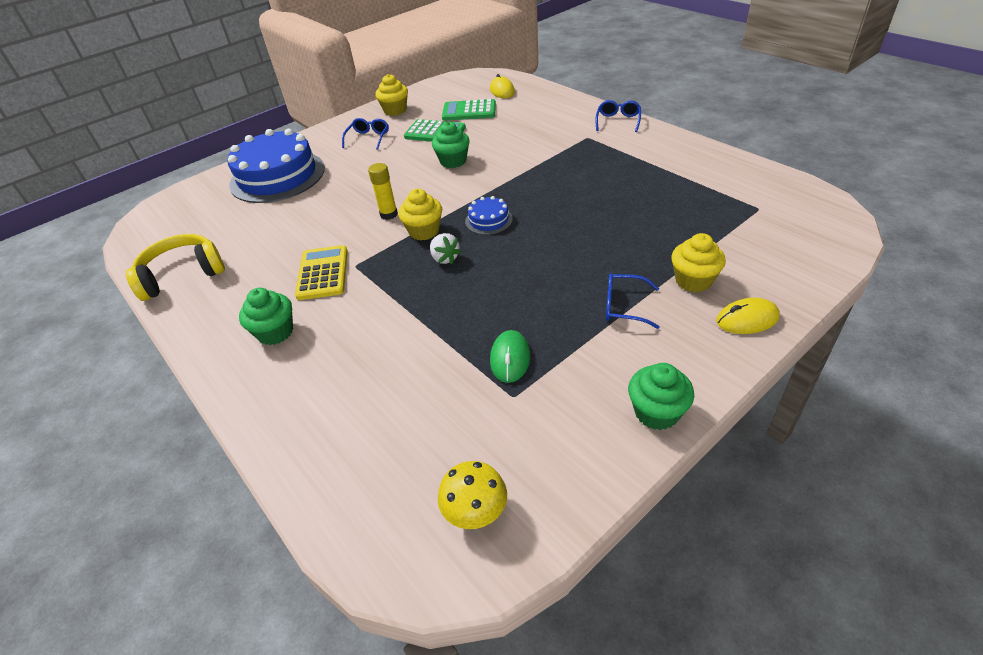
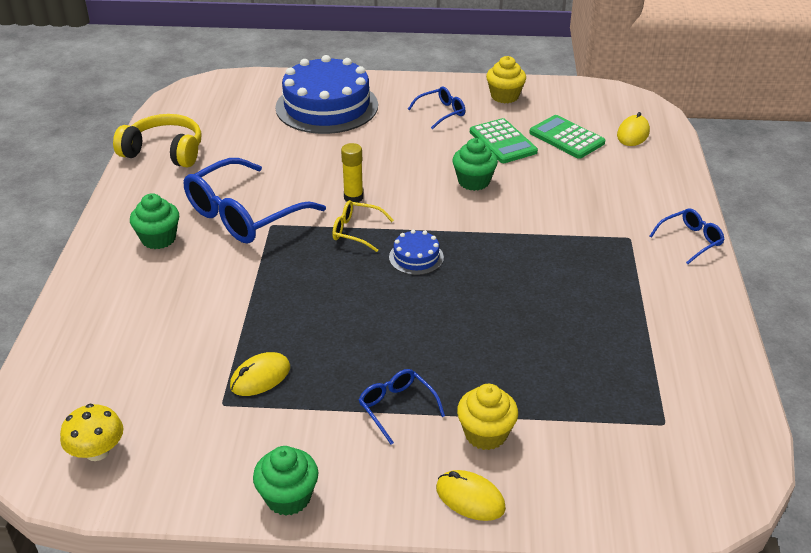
camera: 40 degrees right, 5 degrees down
(323, 273) = (243, 215): yellow calculator -> blue glasses
(424, 231) = (356, 231): yellow cupcake -> yellow glasses
(445, 258) = (336, 265): white strawberry -> none
(510, 358) = (260, 377): green mouse -> yellow mouse

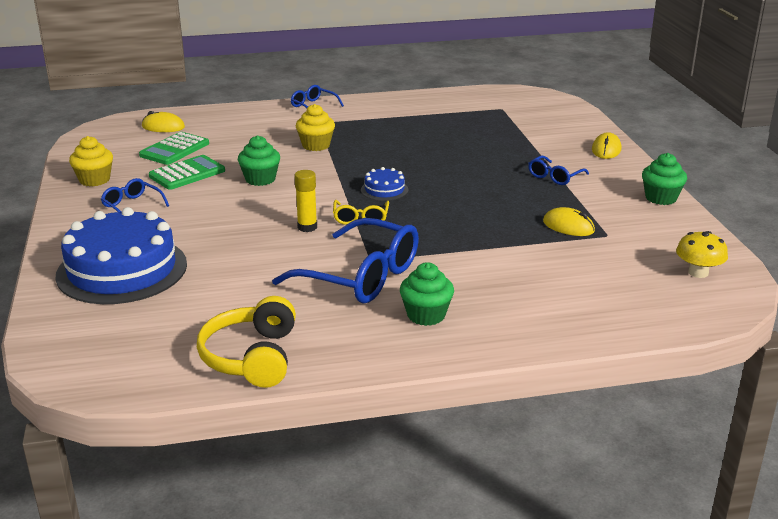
camera: 105 degrees left, 10 degrees down
(485, 434) = (552, 150): yellow cupcake -> yellow cupcake (316, 145)

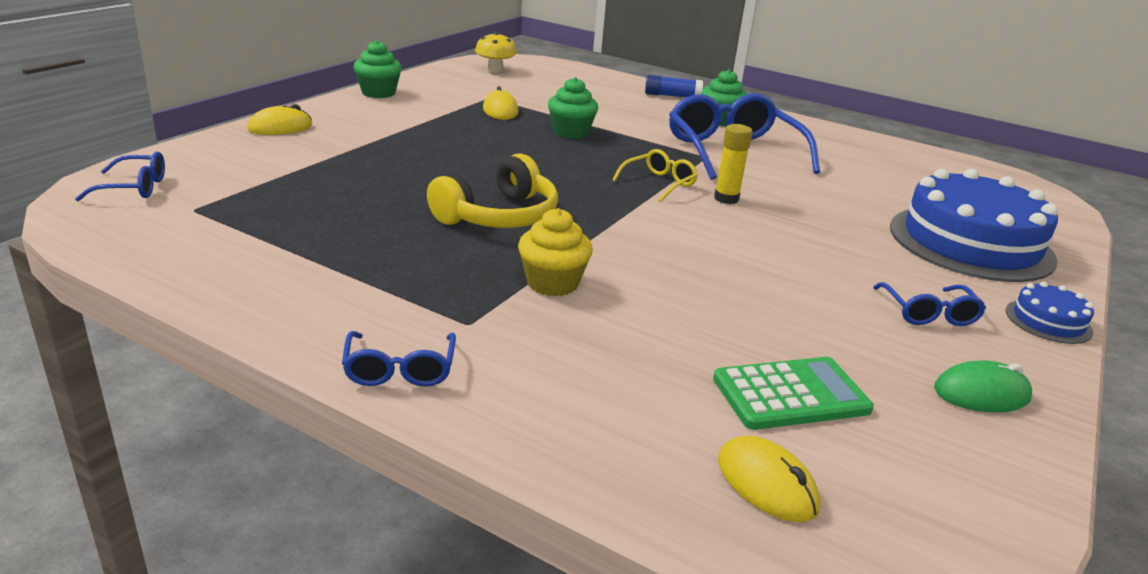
camera: 140 degrees left, 0 degrees up
(94, 180) = (981, 393): yellow cupcake -> green mouse
(187, 173) = (807, 329): green calculator -> none
(252, 357) = (879, 149): yellow headphones -> yellow headphones (498, 216)
(260, 179) = (708, 270): green cupcake -> green cupcake (571, 132)
(384, 190) = (583, 194): blue cake -> blue cake (1048, 321)
(521, 331) = (672, 96): none -> blue glue stick
(554, 177) = (401, 134): blue glasses -> blue glasses (134, 188)

